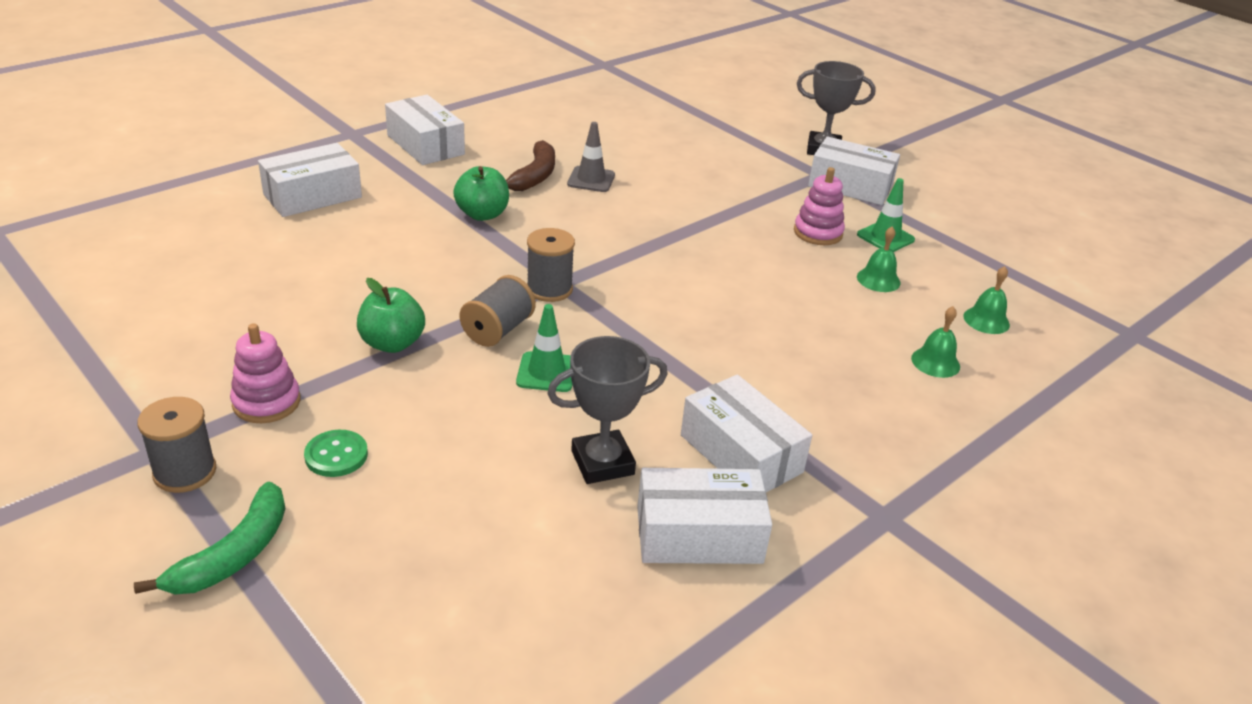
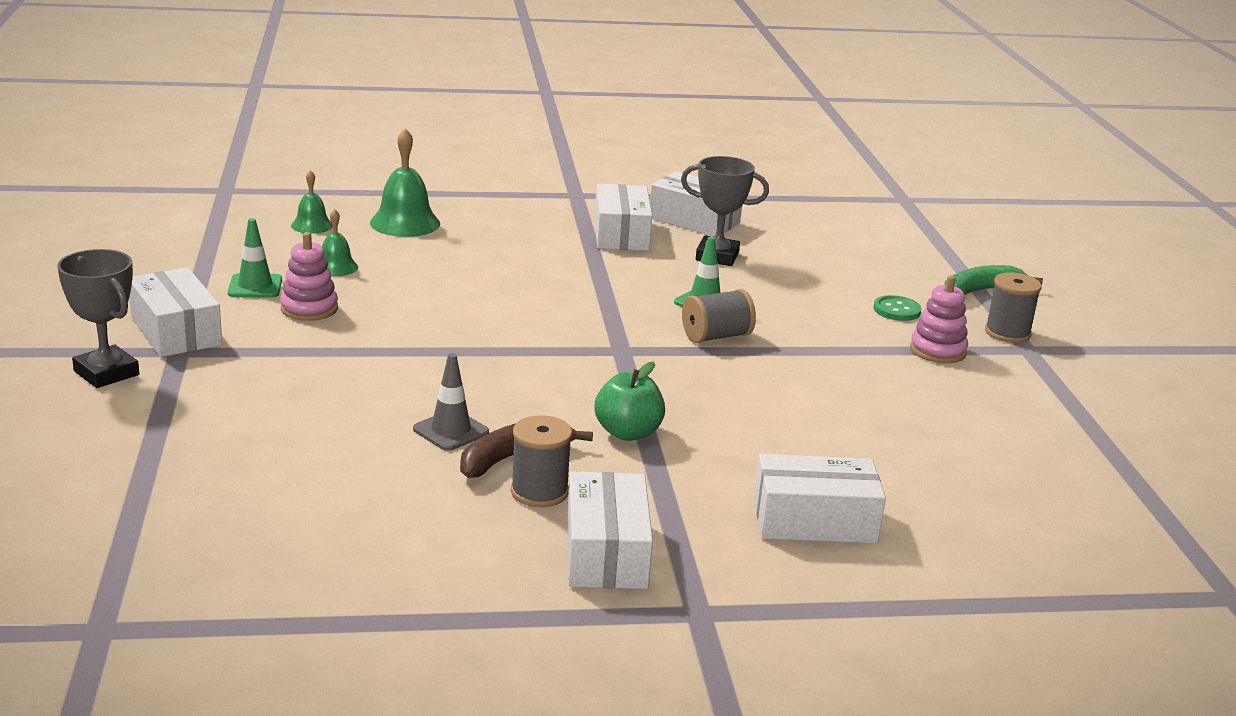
camera: 145 degrees left, 10 degrees down
(392, 343) = (814, 355): green apple -> none
(549, 289) = (637, 349): grey spool -> grey spool (539, 492)
(935, 362) = (405, 223): green bell -> green bell, size x1.71

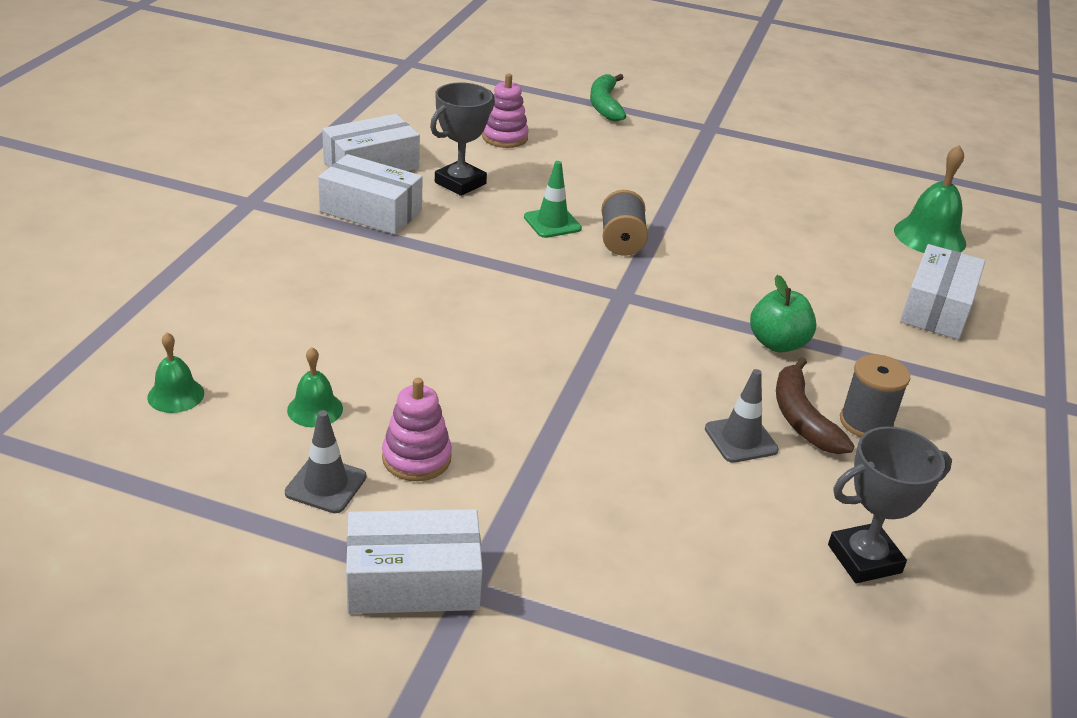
camera: 65 degrees left, 10 degrees up
(106, 373) = (498, 668): grey trophy -> grey trophy (864, 559)
(255, 286) = (326, 485): green traffic cone -> grey traffic cone
(405, 223) = (229, 327): green bell -> green bell (929, 236)
(606, 552) = (968, 419): white box -> none
(896, 310) = (618, 148): green button -> none
(938, 351) = (695, 160): pink stacking toy -> pink stacking toy (504, 137)
(1007, 333) = (680, 124): grey spool -> none

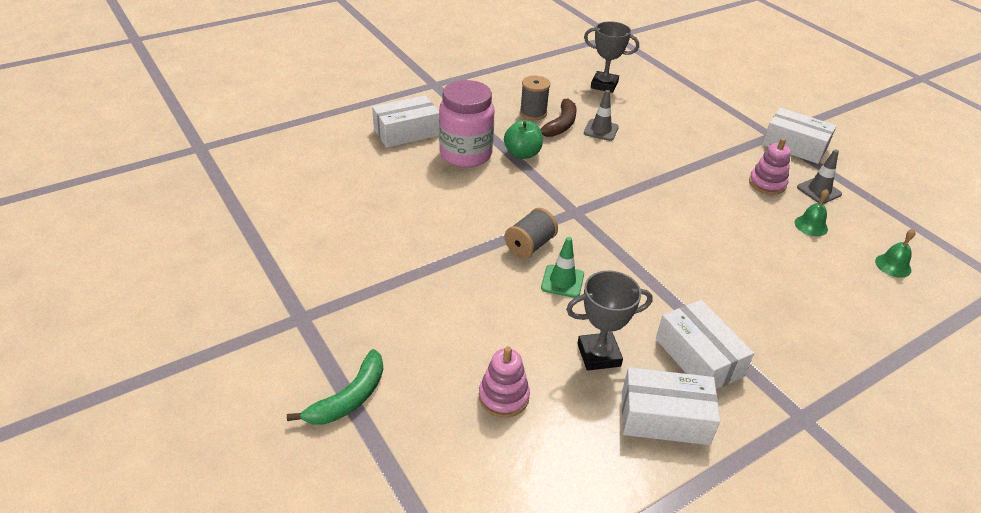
camera: 140 degrees left, 5 degrees up
(831, 310) = (465, 154): none -> pink jar
(929, 236) = (326, 162): green bell -> none

